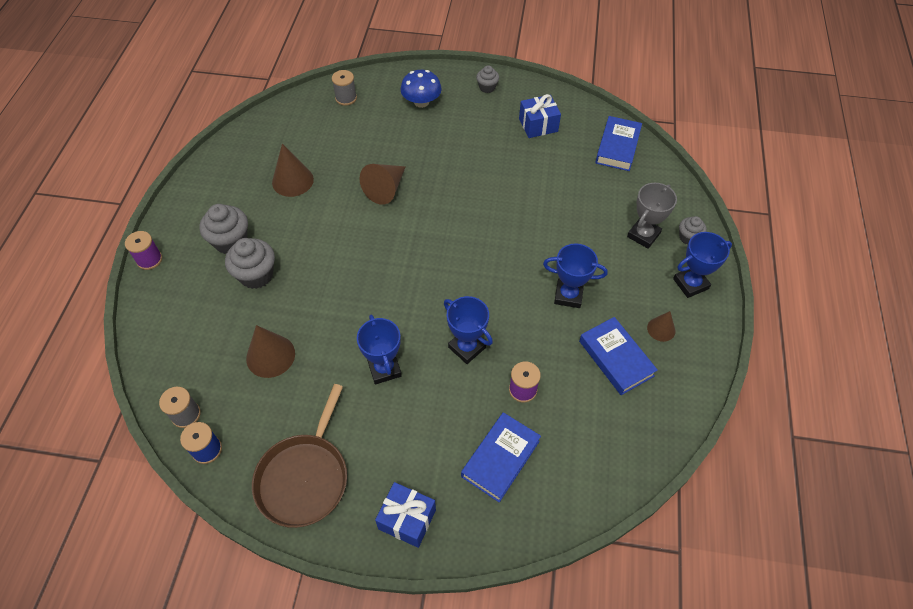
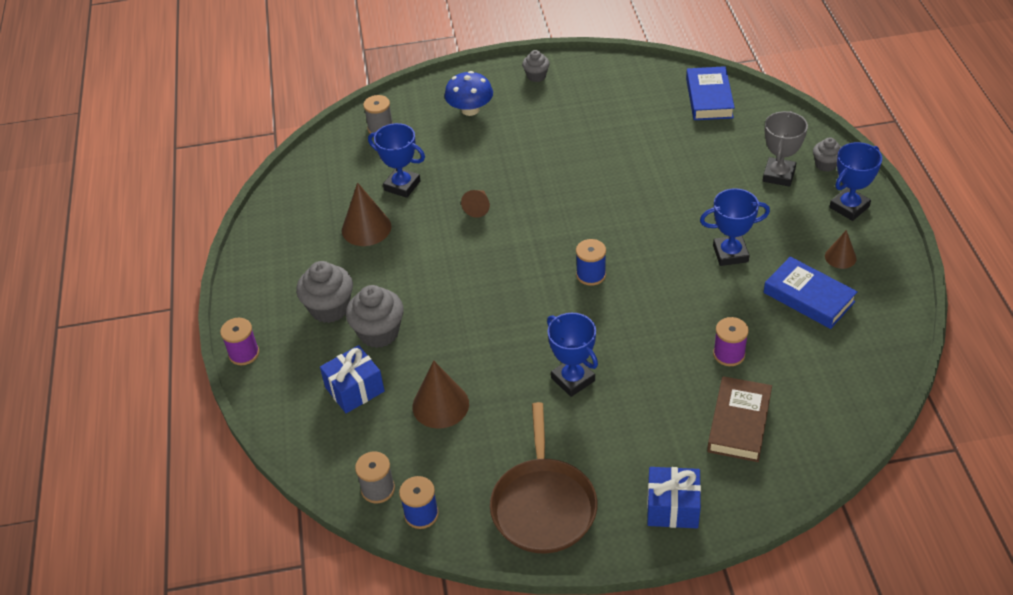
camera: 15 degrees left, 10 degrees down
(386, 189) = (478, 207): brown cone -> brown cone, size x0.59
(445, 278) = (591, 275): none -> blue spool
(467, 347) = (650, 333): blue trophy -> blue trophy (402, 186)
(500, 459) = (739, 423): blue book -> brown book
(538, 125) = (612, 99): blue gift -> blue gift (354, 389)

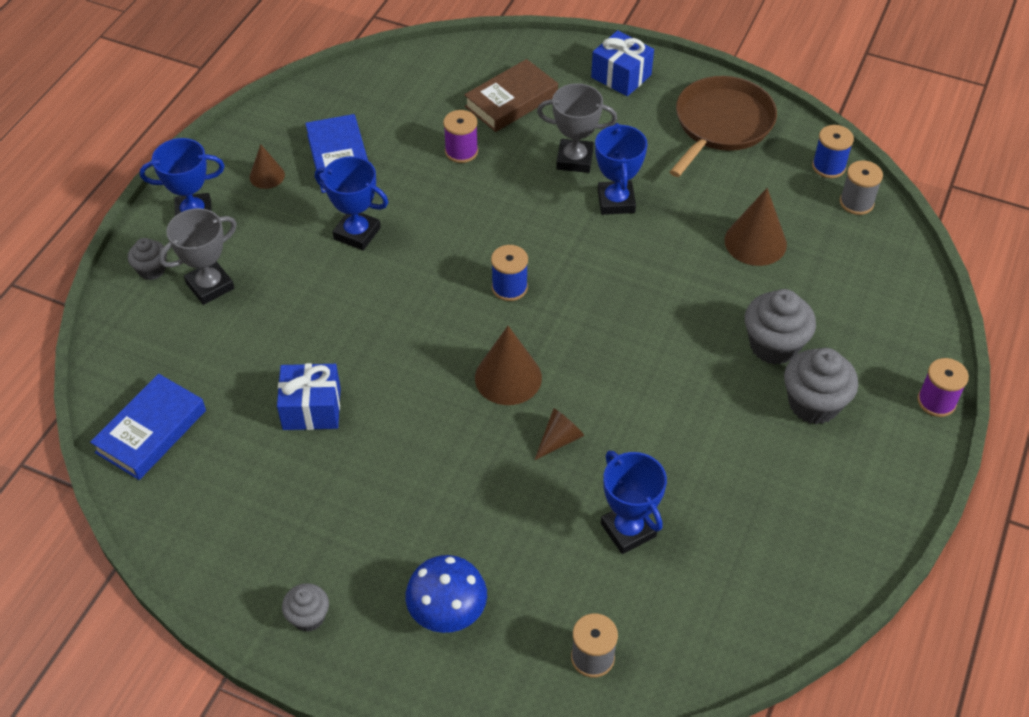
camera: 150 degrees left, 5 degrees up
(354, 389) = (832, 299): blue gift -> blue gift (311, 409)
(366, 228) = (712, 490): brown cone -> brown cone (508, 377)
(636, 397) = (574, 159): none -> grey trophy

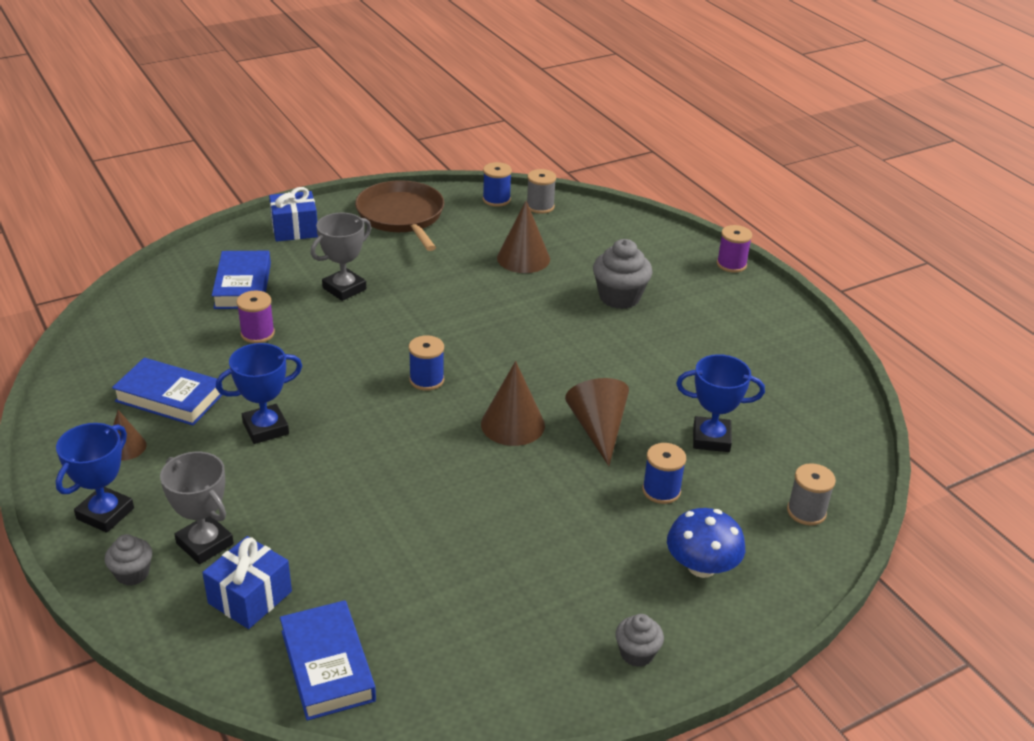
camera: 55 degrees left, 15 degrees down
(210, 286) = (205, 544): grey trophy -> grey trophy turned 45 degrees counterclockwise
(311, 409) = (421, 546): blue gift -> blue gift (250, 597)
(511, 101) = (242, 285): brown book -> blue book
(519, 530) = (661, 490): none -> blue spool
(559, 439) = (598, 429): brown cone -> brown cone, size x1.69
(616, 201) = (410, 292): blue trophy -> none
(813, 404) = (684, 308): grey cupcake -> none

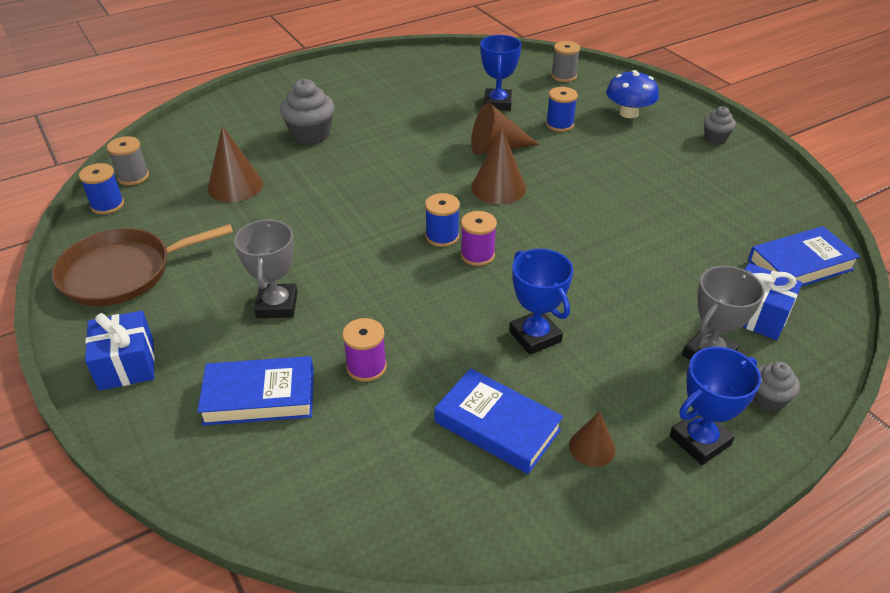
camera: 90 degrees left, 5 degrees up
(105, 513) = (699, 440): blue trophy -> blue trophy turned 60 degrees counterclockwise
(169, 397) = (497, 426): blue book -> blue book turned 75 degrees counterclockwise
(344, 288) = (277, 305): grey trophy -> grey trophy turned 45 degrees clockwise
(731, 264) = (265, 83): purple spool -> purple spool (477, 255)

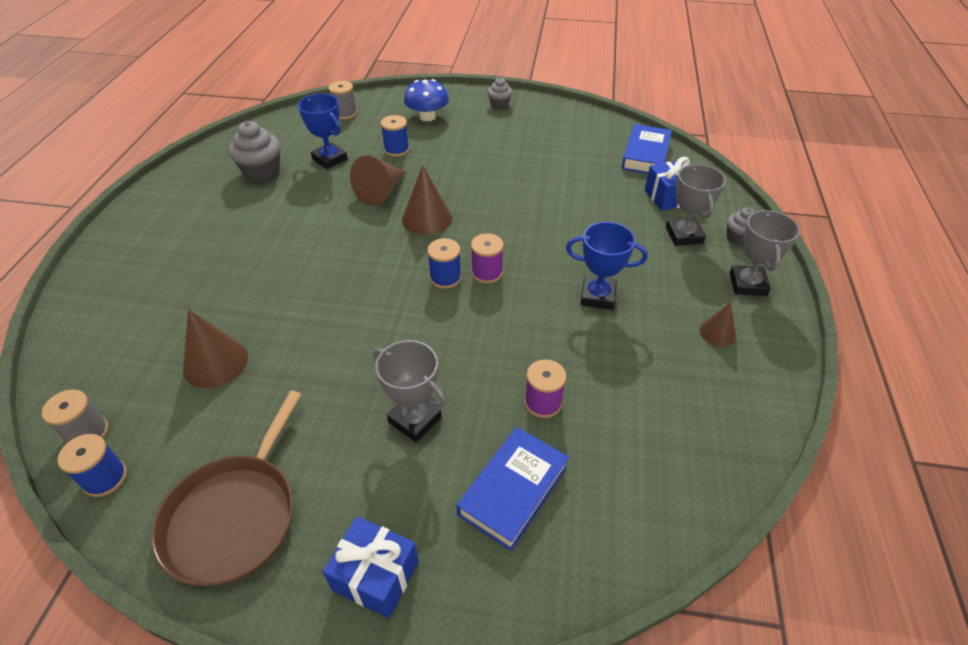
camera: 50 degrees left, 5 degrees up
(311, 135) = (215, 275): grey cupcake -> grey cupcake (262, 172)
(497, 426) = (663, 365): blue book -> none
(699, 440) = (747, 284): blue trophy -> grey trophy

